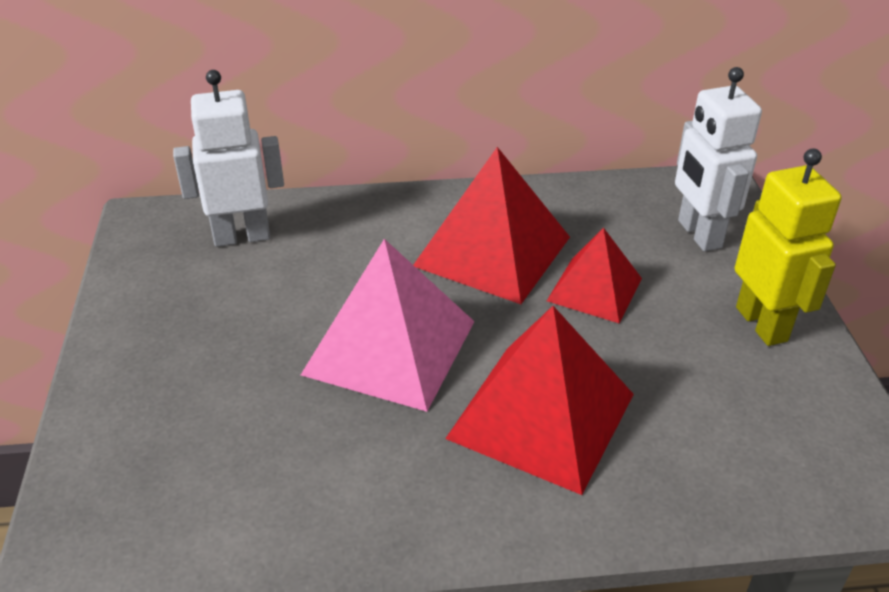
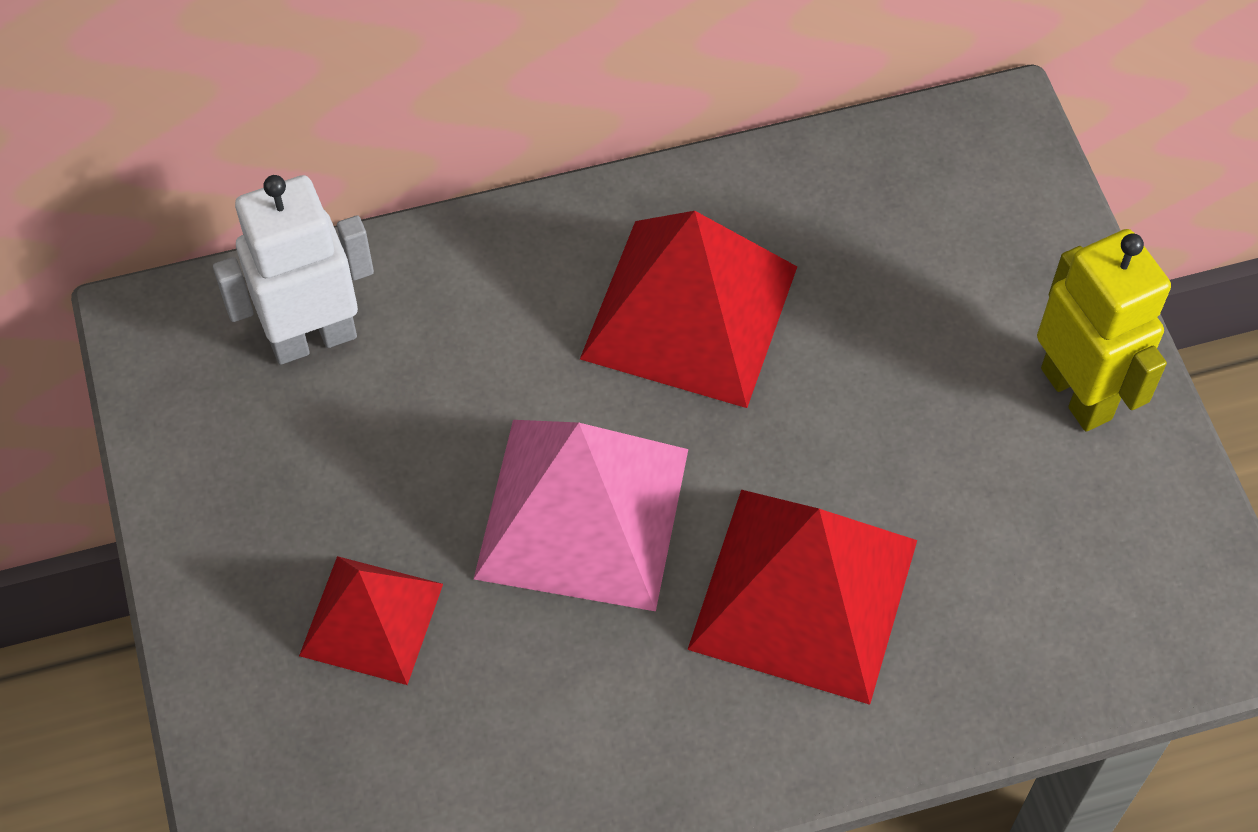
camera: 10 degrees left, 20 degrees up
(594, 289) = (845, 364): red pyramid -> red pyramid (372, 619)
(698, 234) = (982, 233): white robot -> none

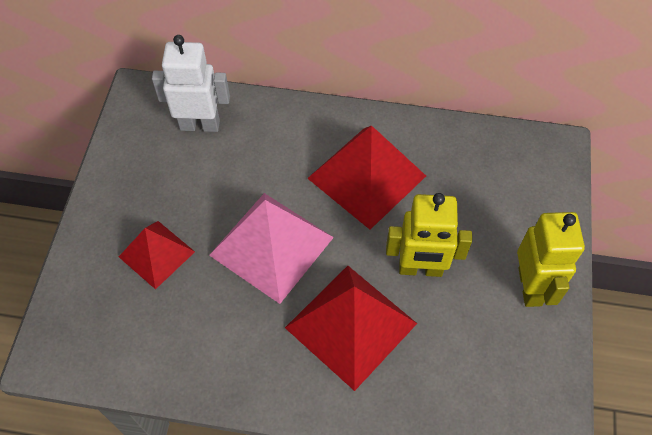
camera: 25 degrees right, 0 degrees up
(874, 441) = (420, 269): none -> yellow robot

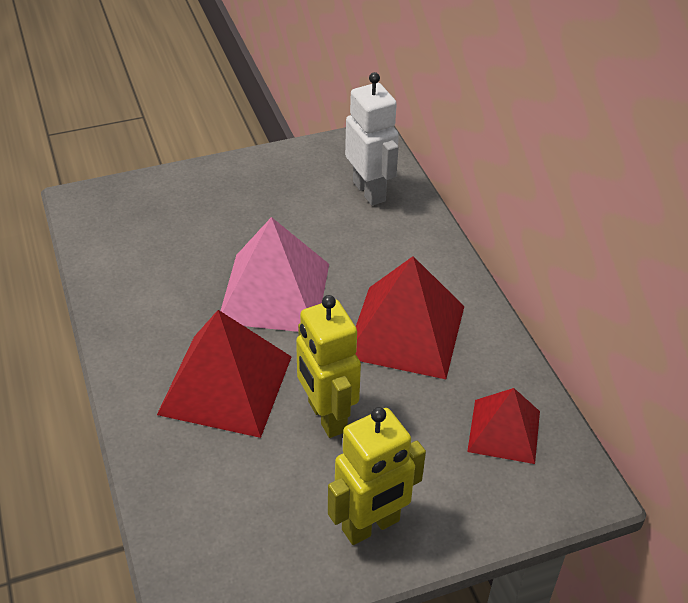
camera: 60 degrees right, 15 degrees down
(156, 254) = (214, 222): red pyramid -> red pyramid (504, 431)

